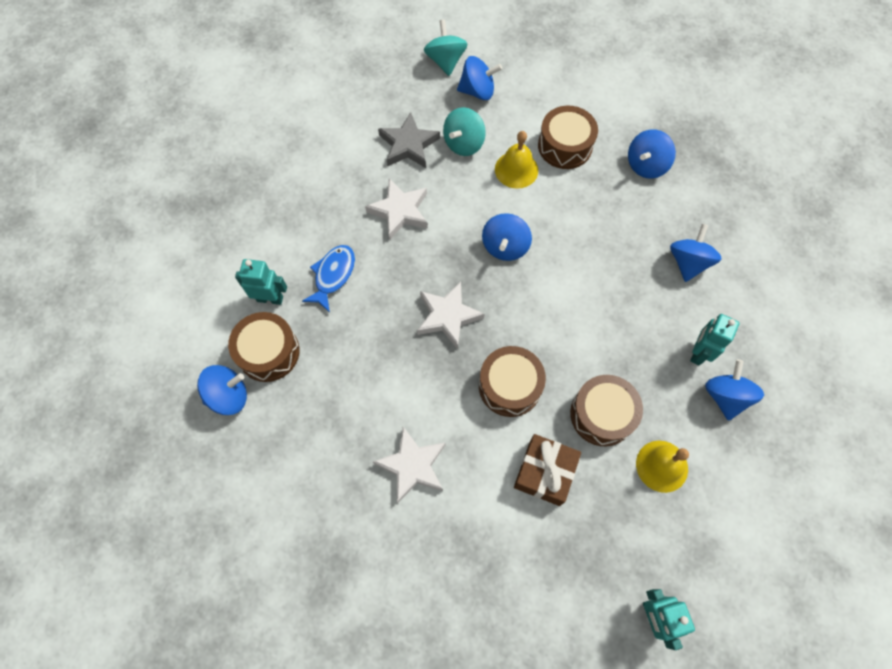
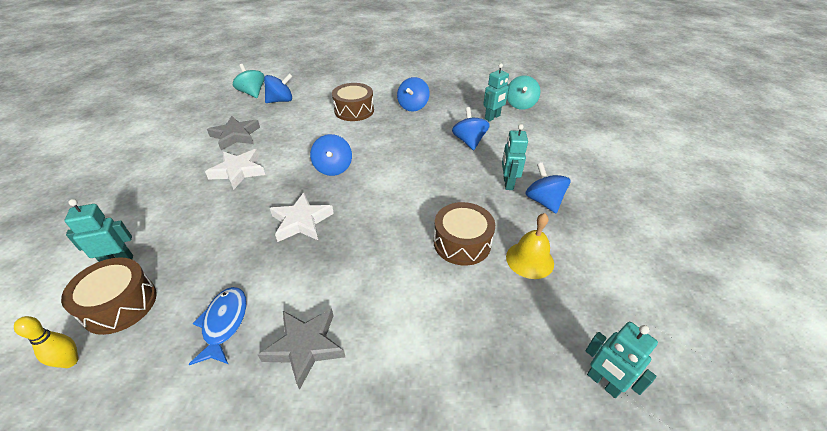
camera: 25 degrees left, 25 degrees down
(228, 396) = (70, 361): blue spinning top -> yellow bowling pin
(333, 275) = (184, 226): blue fish -> blue fish (224, 323)
(412, 466) = (305, 347): white star -> grey star
(463, 143) = (279, 125): turquoise spinning top -> turquoise spinning top (520, 104)
(510, 386) = (375, 250): brown drum -> none
(516, 169) = (324, 128): yellow bell -> none
(544, 472) = (437, 302): brown gift -> none
(744, 228) = (492, 117): none -> turquoise robot

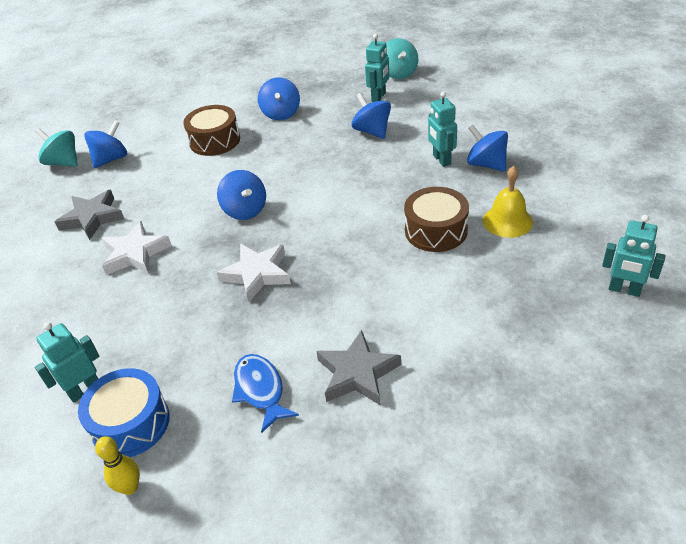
camera: 20 degrees left, 0 degrees up
(120, 304) = (130, 423): brown drum -> blue drum

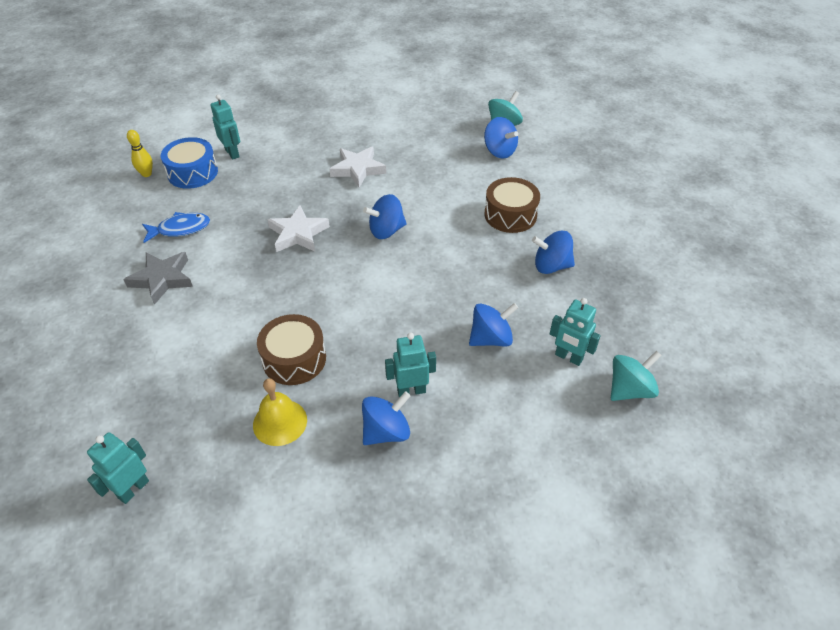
camera: 95 degrees right, 5 degrees up
(92, 218) = (415, 146): grey star -> none
(399, 73) = (629, 389): turquoise spinning top -> turquoise spinning top turned 150 degrees clockwise

